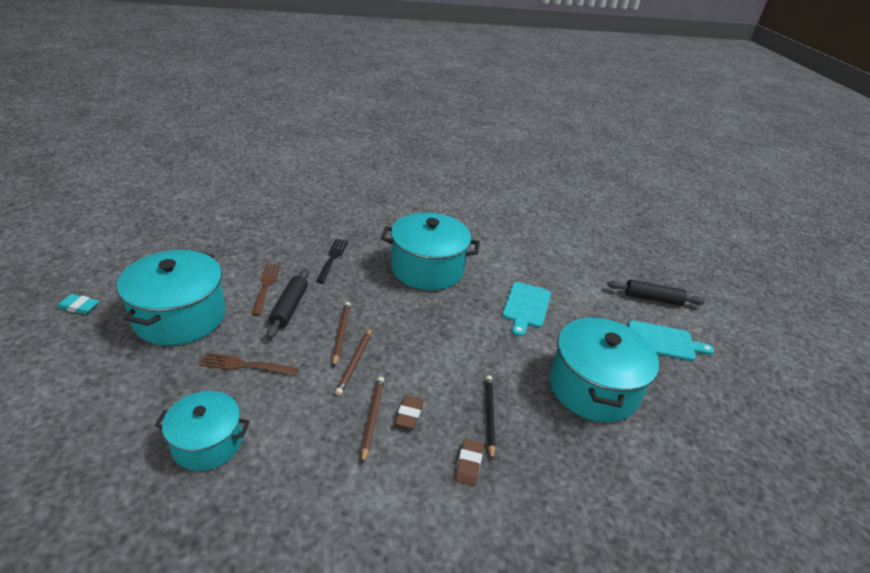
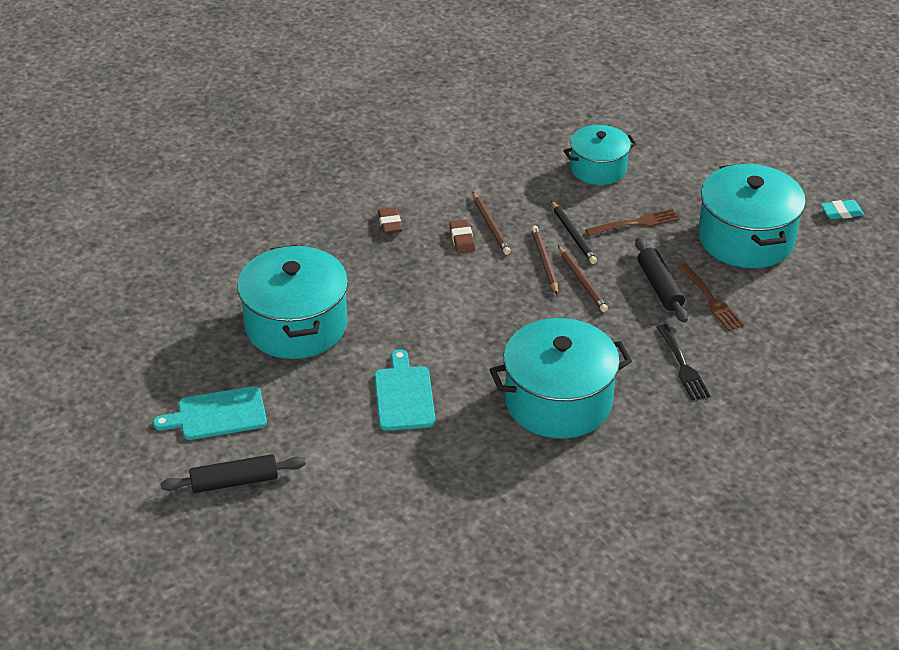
camera: 160 degrees right, 5 degrees up
(489, 416) = (390, 262): black pencil -> black pencil (573, 235)

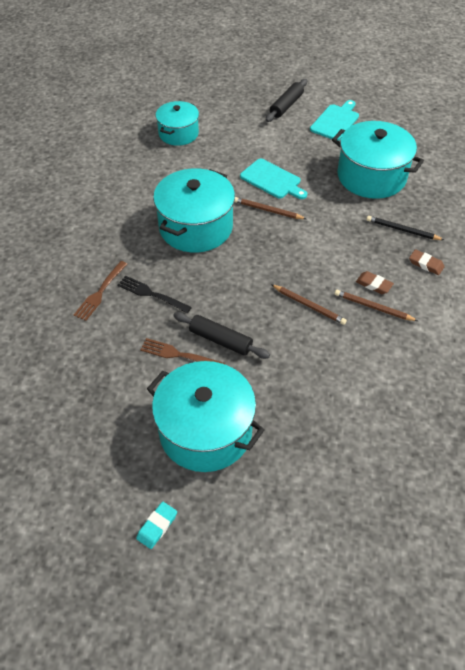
camera: 135 degrees right, 10 degrees up
(573, 235) = (318, 340): black pencil -> black pencil (402, 230)
(581, 281) = (271, 308): brown pencil -> brown pencil (268, 210)
(598, 168) = (376, 416): turquoise pot -> turquoise pot (178, 133)
(636, 223) = (292, 383): brown fork -> brown fork (100, 292)

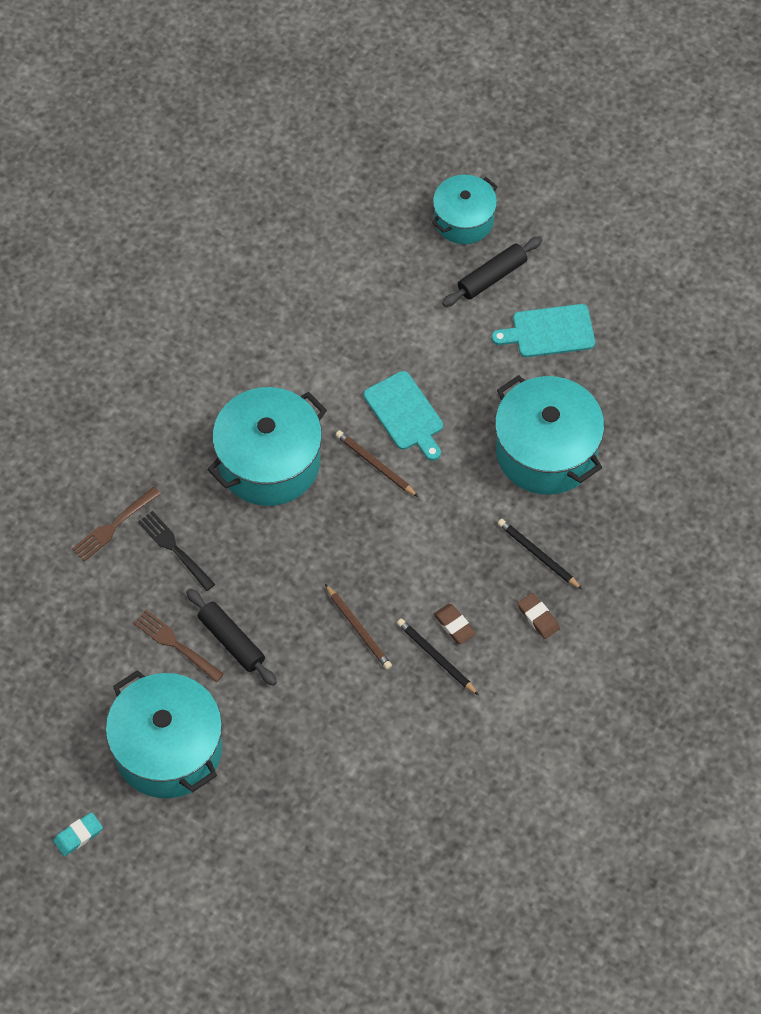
camera: 20 degrees right, 10 degrees up
(178, 133) = (311, 285): turquoise pot -> turquoise pot (464, 220)
(335, 121) = (549, 331): turquoise cutting board -> turquoise cutting board turned 150 degrees counterclockwise
(373, 307) = (436, 657): brown pencil -> black pencil

